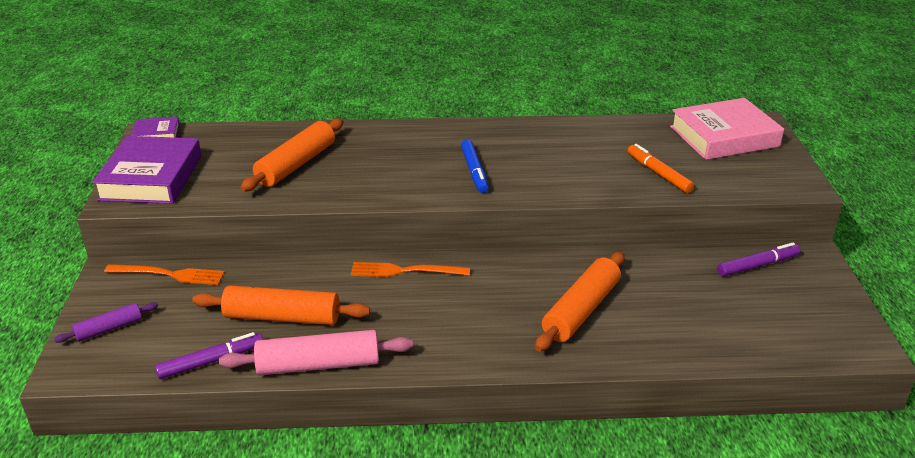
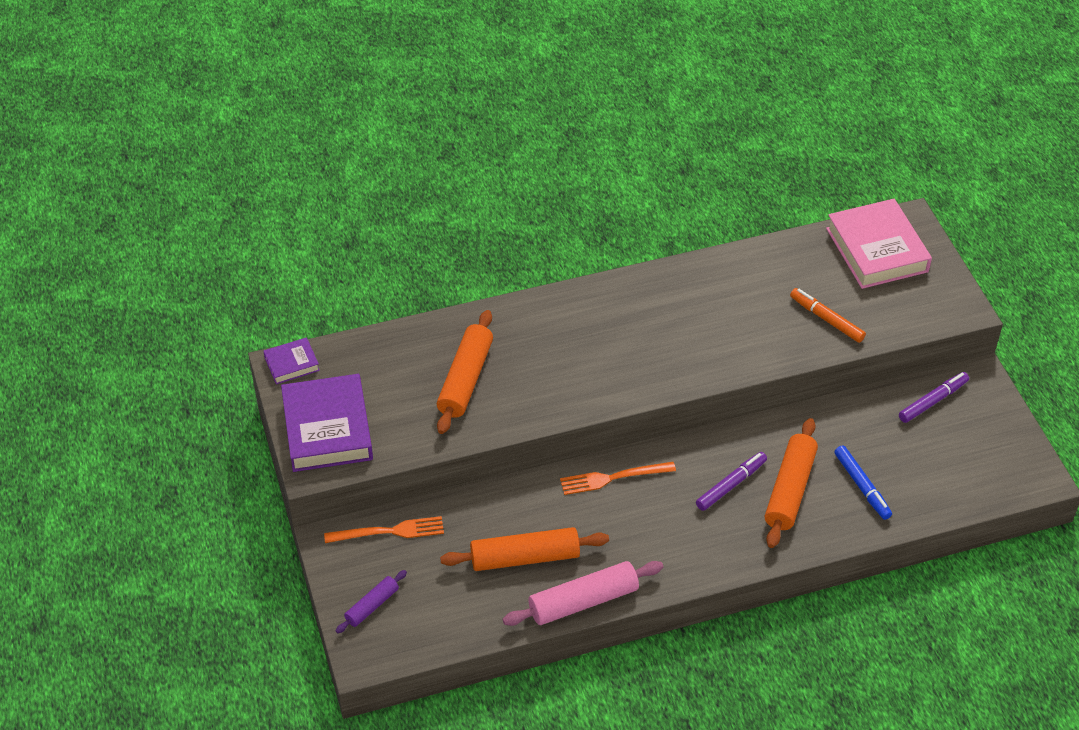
camera: 15 degrees left, 15 degrees up
(210, 361) = (486, 619): purple marker -> purple marker (730, 485)
(474, 171) = (648, 352): blue marker -> blue marker (861, 486)
(724, 136) = (876, 250): pink book -> pink book turned 75 degrees counterclockwise

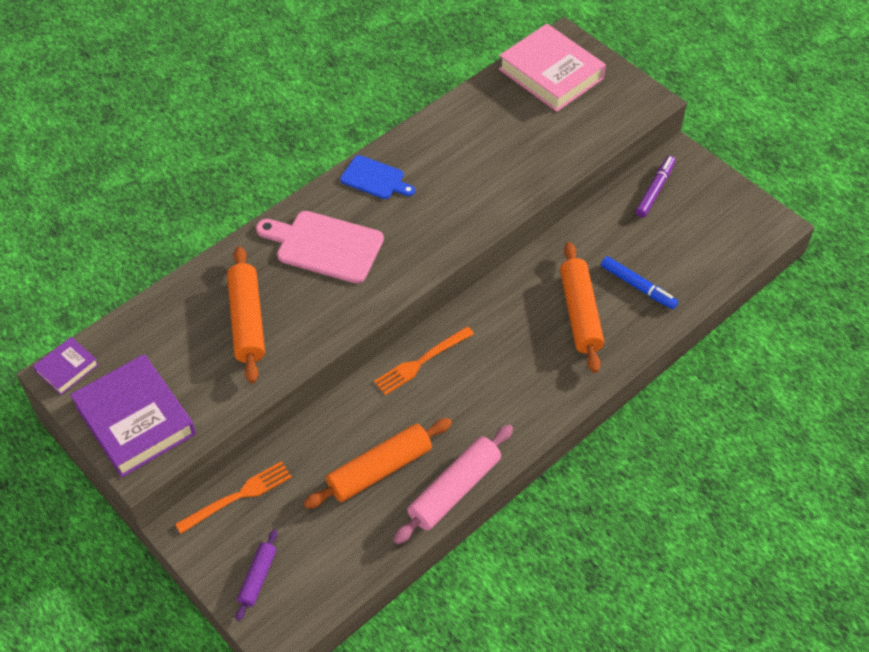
camera: 25 degrees left, 5 degrees up
(569, 338) = (325, 246): none -> pink cutting board
(648, 292) = (375, 179): none -> blue cutting board
(730, 485) = (527, 328): purple marker -> none
(827, 320) = (542, 149): orange marker -> none

